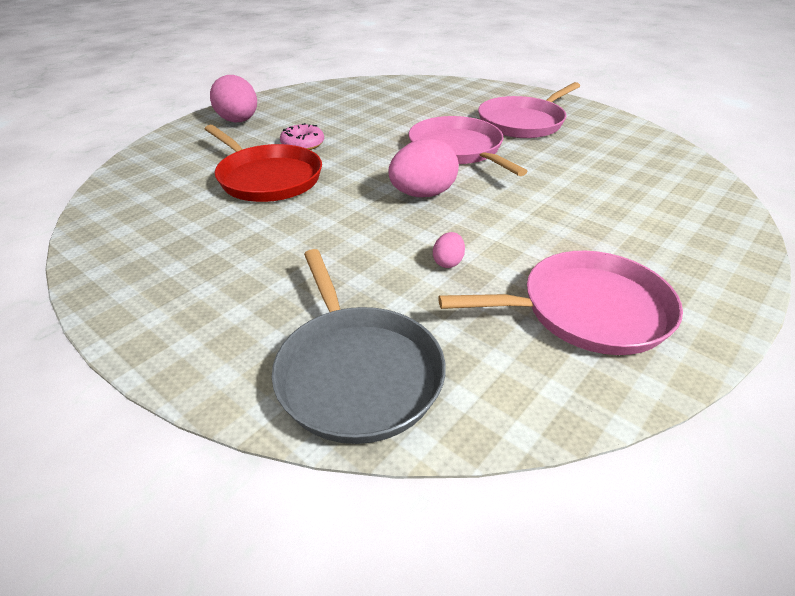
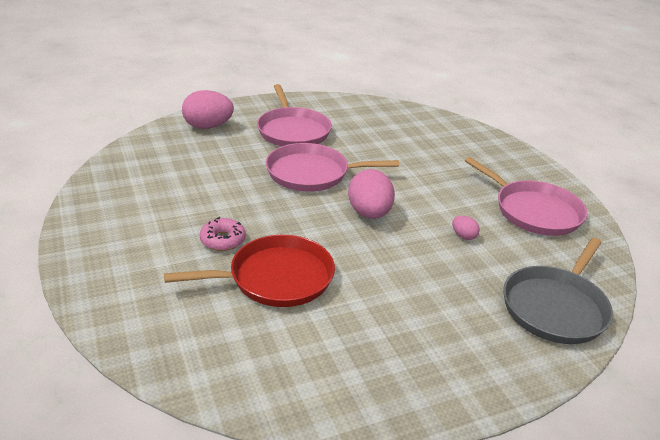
camera: 65 degrees left, 5 degrees down
(238, 121) = (119, 263): pink egg -> pink egg (208, 127)
(357, 372) = (556, 307): grey pan -> grey pan turned 120 degrees clockwise
(587, 310) = (534, 211): pink pan -> pink pan turned 120 degrees clockwise

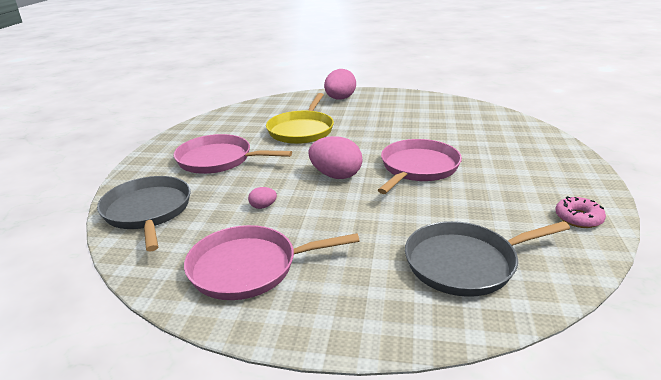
camera: 125 degrees right, 5 degrees down
(208, 127) = (532, 142): pink egg -> pink egg (340, 99)
(223, 240) = (354, 123): pink donut -> pink donut (578, 218)
(276, 278) = (302, 130): red pan -> yellow pan
(293, 131) = (511, 178): pink pan -> pink pan (218, 160)
(426, 136) = (465, 263): none -> grey pan

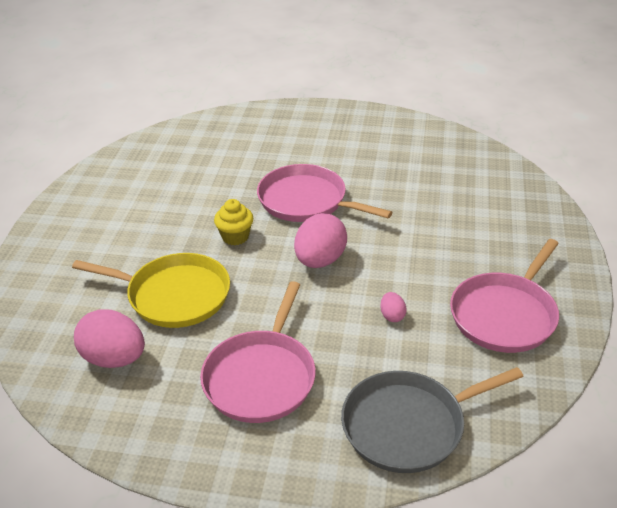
camera: 90 degrees left, 10 degrees up
(249, 267) = (505, 315): pink pan -> pink pan turned 45 degrees clockwise
(340, 99) = (56, 258): pink egg -> pink egg (114, 359)
(364, 144) = (235, 237): none -> yellow cupcake
(465, 263) = (473, 191): grey pan -> none
(578, 218) = (402, 130): pink donut -> none

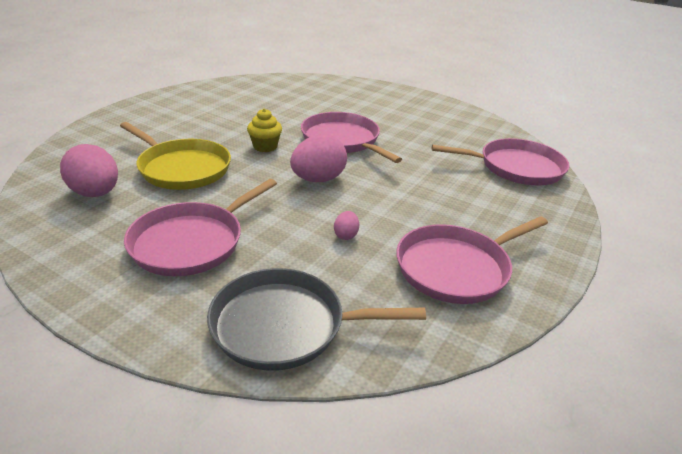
camera: 20 degrees right, 5 degrees down
(489, 180) = (516, 167): none -> pink pan

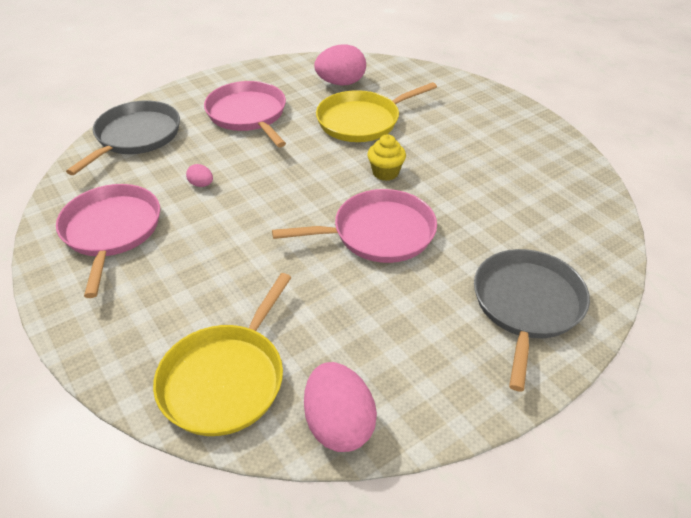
camera: 115 degrees right, 10 degrees up
(318, 179) = (299, 192): pink egg -> pink egg (339, 424)
(367, 96) = (526, 305): none -> grey pan
(516, 167) = (226, 379): pink pan -> yellow pan

